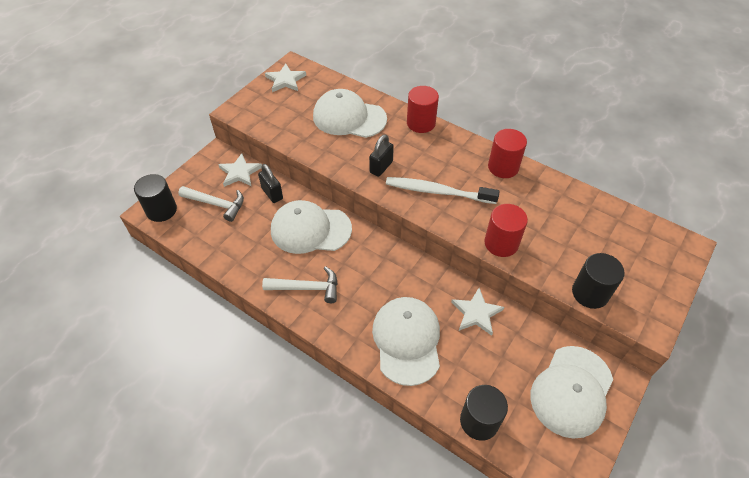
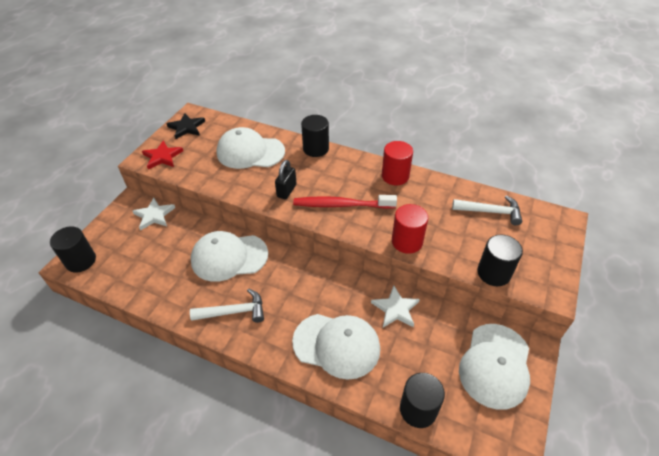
camera: 10 degrees left, 5 degrees down
(216, 204) = (135, 247): white hammer -> white hammer (490, 212)
(256, 110) = (162, 157): none -> red star
(272, 194) = (188, 230): black padlock -> none
(285, 80) = (186, 127): white star -> black star
(407, 340) = (337, 345): white cap -> white cap turned 120 degrees clockwise
(421, 123) = (315, 149): red cylinder -> black cylinder
(438, 192) = (341, 205): white toothbrush -> red toothbrush

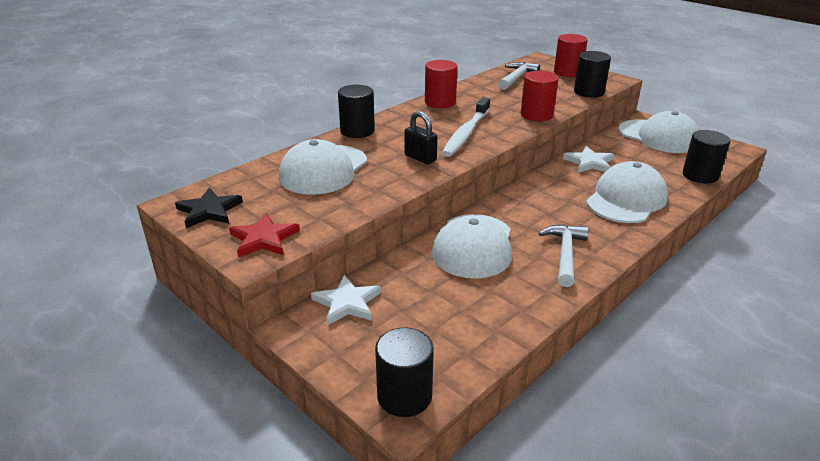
camera: 70 degrees left, 15 degrees down
(341, 205) = (466, 133): red toothbrush -> white toothbrush
(540, 248) = (567, 72): none -> red cylinder

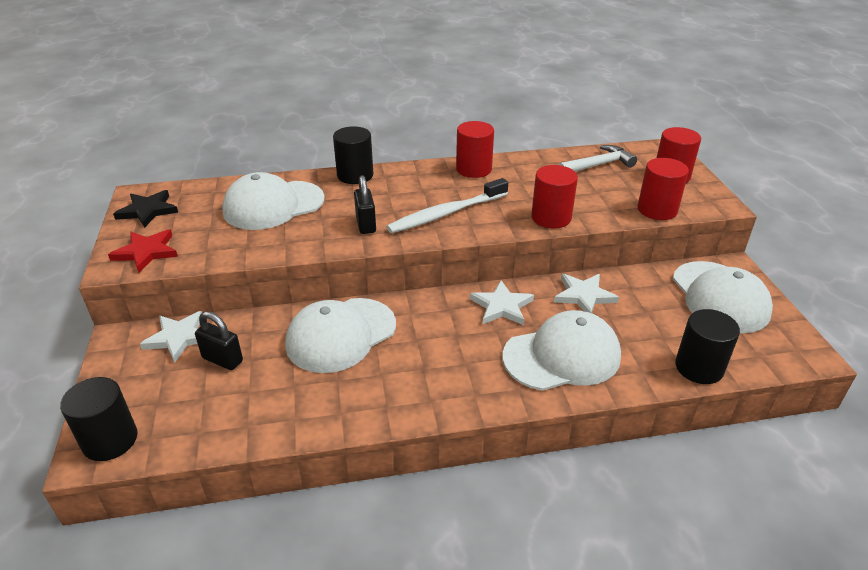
camera: 35 degrees right, 5 degrees up
(409, 300) = (222, 360): none -> black padlock
(551, 187) = (501, 306): none -> white star
(565, 254) = (409, 385): white hammer -> none
(589, 92) = (657, 210): black cylinder -> red cylinder

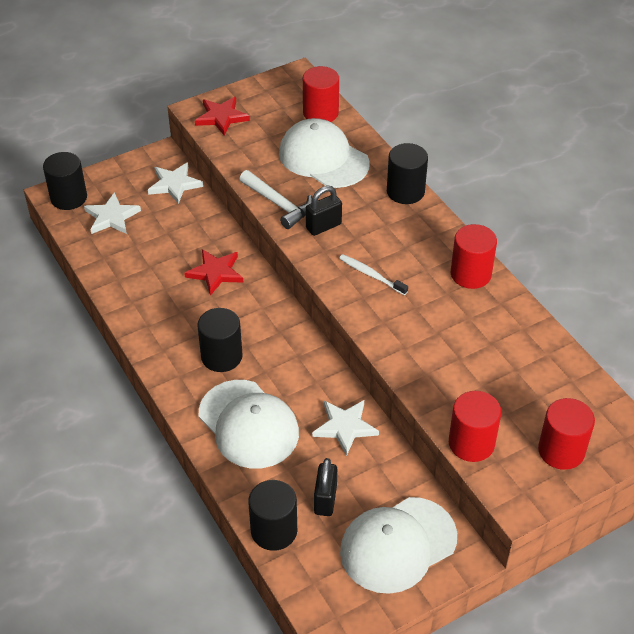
camera: 70 degrees right, 10 degrees up
(148, 211) = (276, 91): black star -> none
(222, 360) = (161, 217): black padlock -> black padlock (325, 499)
(341, 335) = (215, 273): white cap -> red star
(446, 213) = (371, 275): white toothbrush -> white toothbrush, size x0.57
(463, 356) = (221, 356): none -> black cylinder
(501, 306) = (299, 367): white star -> white star (111, 217)
(551, 218) = (406, 355): red cylinder -> red cylinder (320, 113)
(598, 165) = (546, 378): white hammer -> white hammer (278, 204)

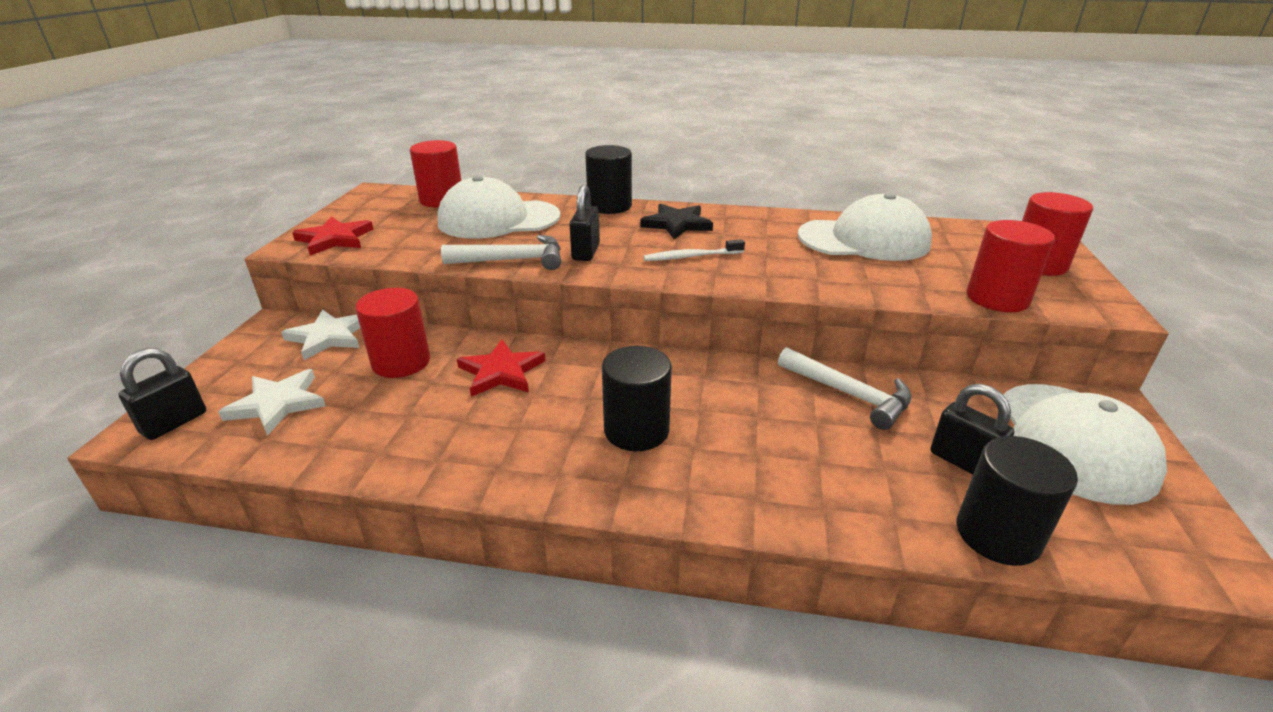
camera: 50 degrees left, 15 degrees down
(69, 198) = (174, 423): black cylinder -> black padlock
(248, 424) = (777, 464): white cap -> white cap (864, 240)
(345, 427) = (849, 395): white star -> white hammer
(414, 240) = (677, 224): none -> black star
(470, 274) = (756, 219): red cylinder -> red cylinder (401, 362)

